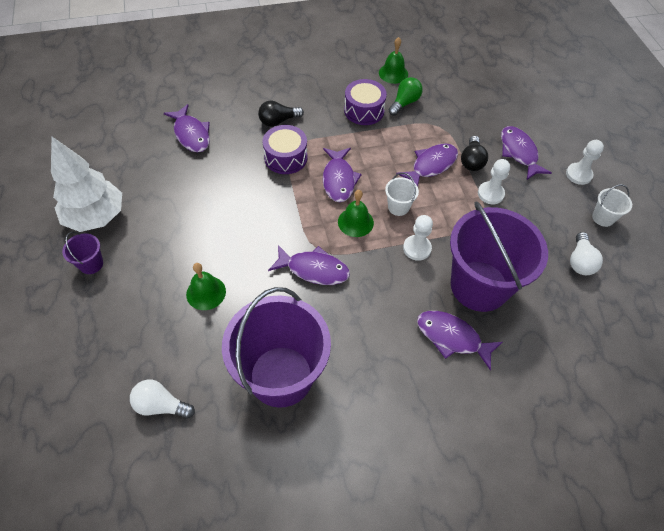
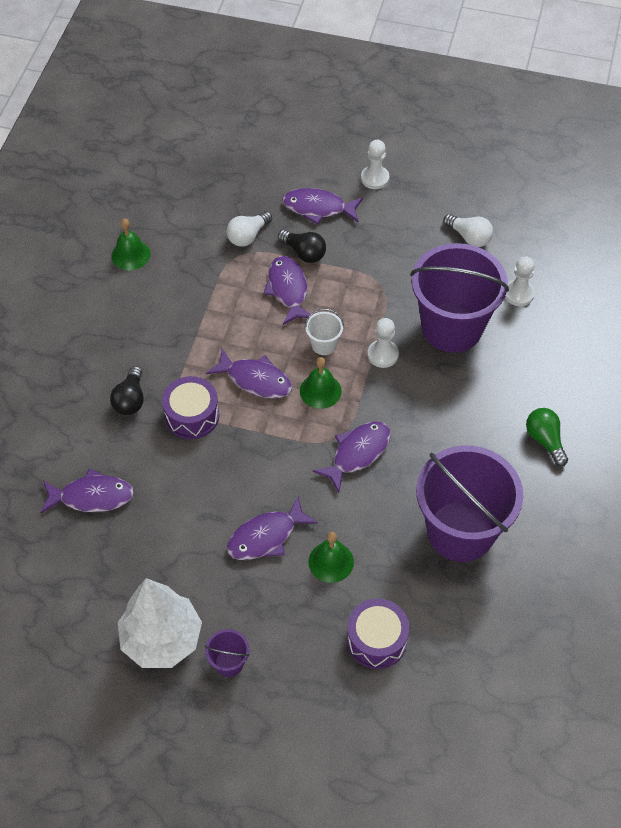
camera: 60 degrees left, 0 degrees up
(161, 405) = (439, 646): white light bulb -> white light bulb (248, 236)
(364, 110) = (170, 310): purple drum -> purple drum (376, 640)
(404, 103) = (184, 267): green light bulb -> green light bulb (545, 440)
(452, 337) = (492, 377): purple fish -> purple fish (266, 537)
(490, 194) = (354, 260): white pawn -> white pawn (518, 294)
(603, 218) = (434, 191): white bucket -> none

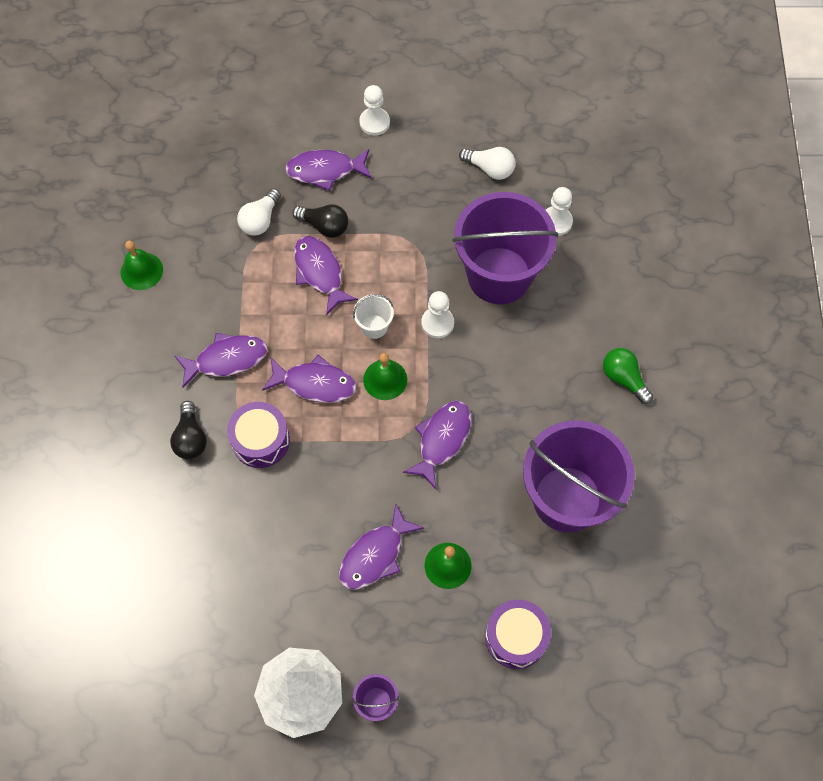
camera: 15 degrees left, 10 degrees up
(92, 496) = (183, 557): purple fish -> purple fish (227, 359)

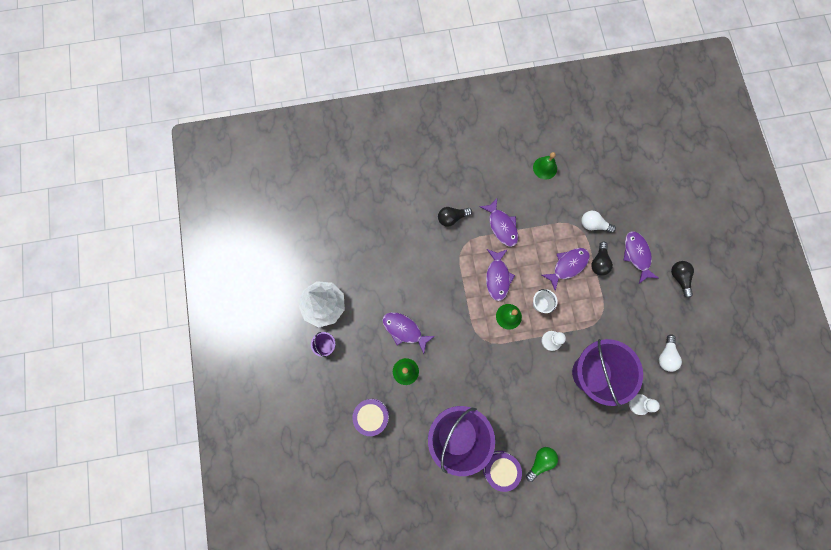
camera: 80 degrees right, 10 degrees up
(260, 440) = (458, 255): purple drum -> purple drum (500, 469)
(374, 122) = (679, 278): white pawn -> black light bulb
(442, 439) = (478, 356): purple fish -> none

